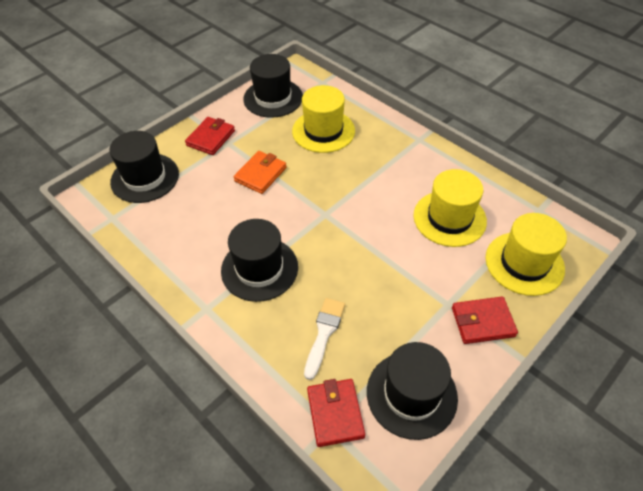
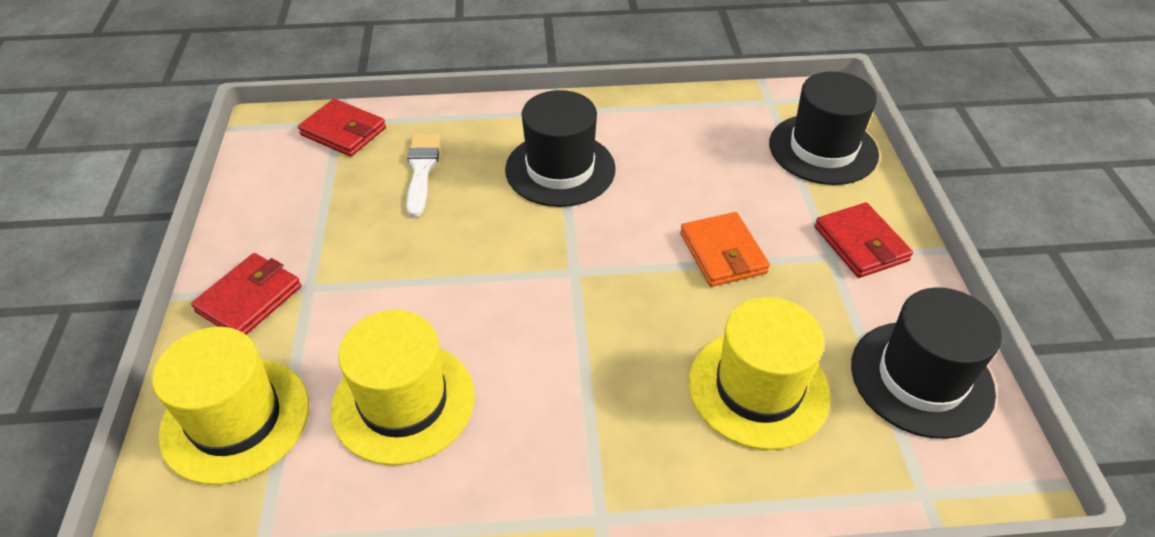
camera: 130 degrees right, 5 degrees down
(324, 333) = (421, 170): white brush -> white brush turned 150 degrees counterclockwise
(411, 394) = (282, 187): black hat -> none

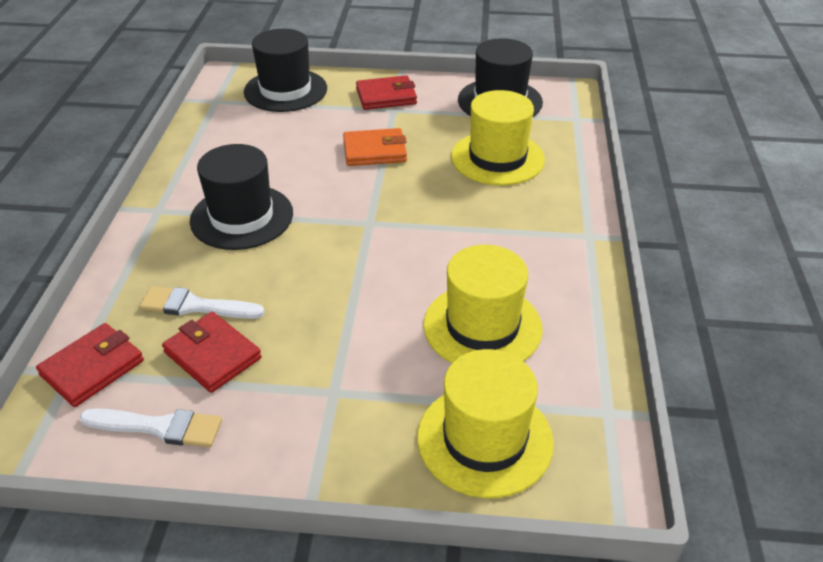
camera: 80 degrees left, 5 degrees down
(249, 299) = (335, 439): red wallet -> red wallet (212, 355)
(276, 185) = (159, 427): none -> white brush

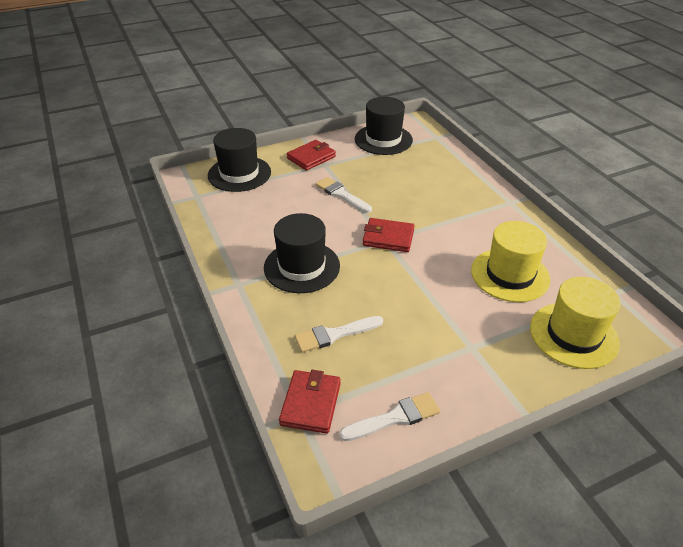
camera: 30 degrees left, 0 degrees up
(212, 355) = (379, 359): red wallet -> red wallet (388, 238)
(374, 151) = (341, 194): orange wallet -> white brush
(497, 158) = (417, 175): yellow hat -> none

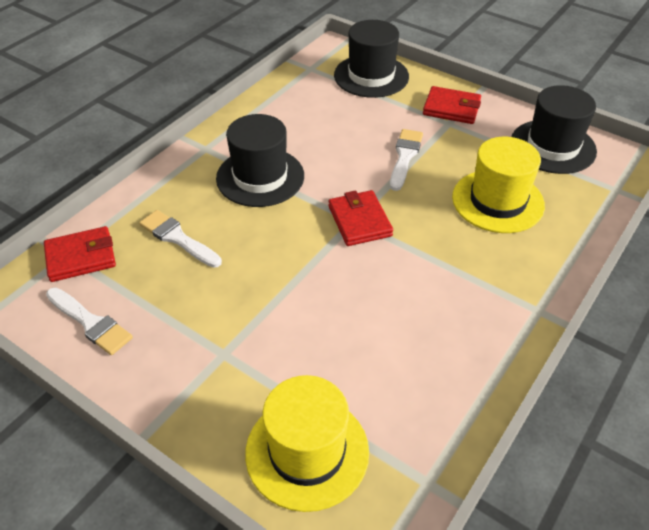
camera: 60 degrees right, 5 degrees up
(510, 275) = (378, 353): yellow hat -> yellow hat (498, 201)

